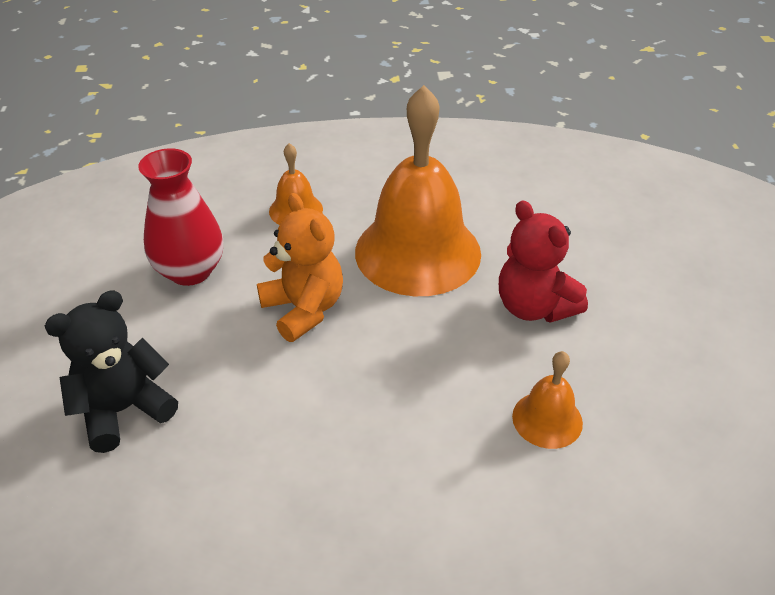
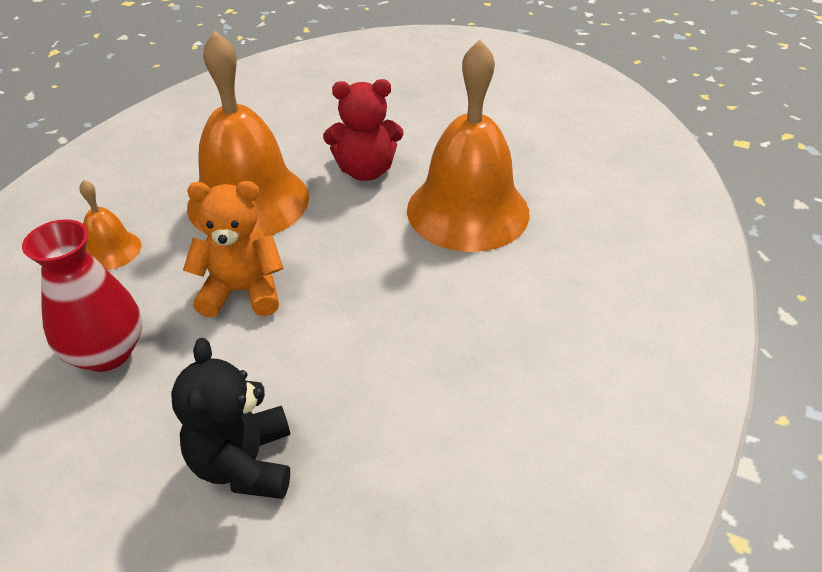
camera: 60 degrees left, 0 degrees up
(547, 419) = (468, 210): orange bell -> orange bell, size x2.21

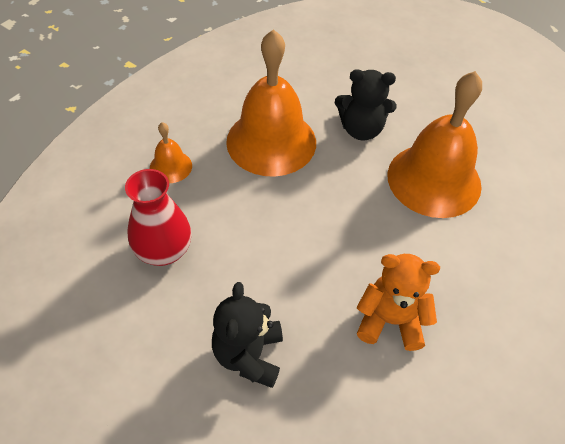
camera: 10 degrees right, 10 degrees up
(242, 291) = (260, 219): orange teddy bear -> orange teddy bear (390, 321)
(365, 171) = (361, 129): red teddy bear -> black teddy bear

